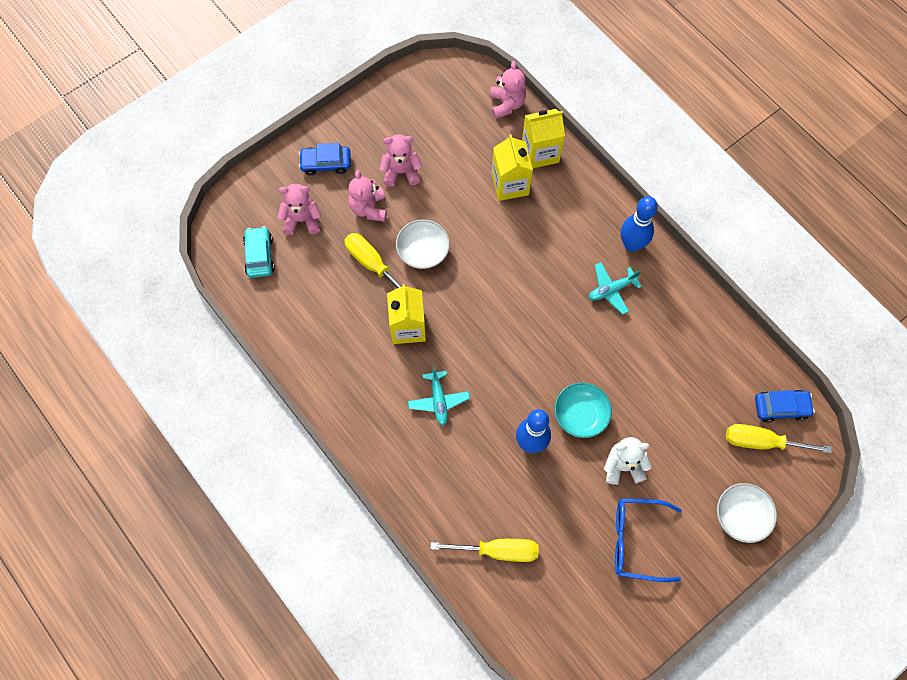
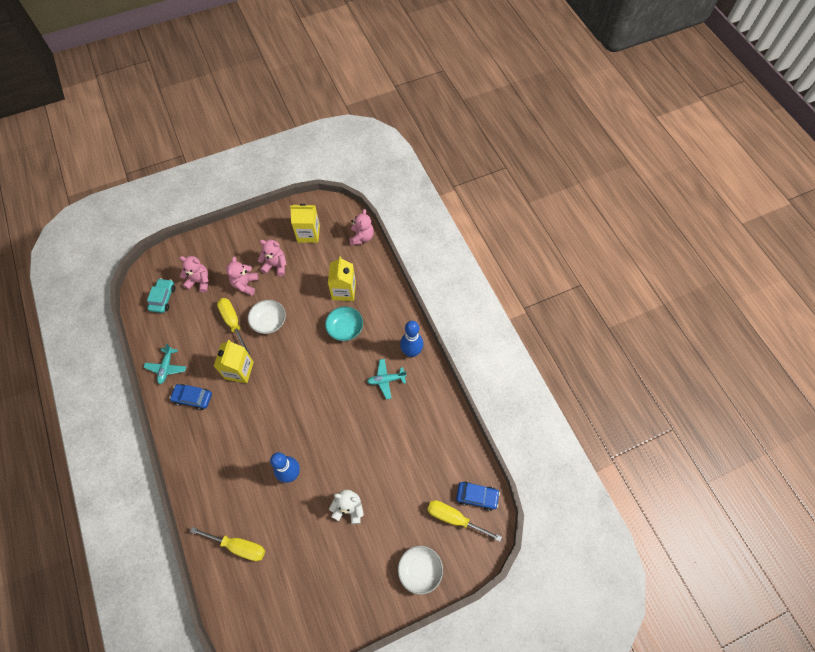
camera: 15 degrees right, 5 degrees down
(326, 163) = (229, 248): blue car -> blue car (193, 398)
(438, 400) = (240, 426): turquoise plane -> turquoise plane (166, 367)
(540, 152) = (372, 274): yellow carton -> yellow carton (308, 233)
(580, 415) = (332, 463): turquoise bowl -> turquoise bowl (345, 328)
(636, 541) = (338, 567): blue glasses -> none

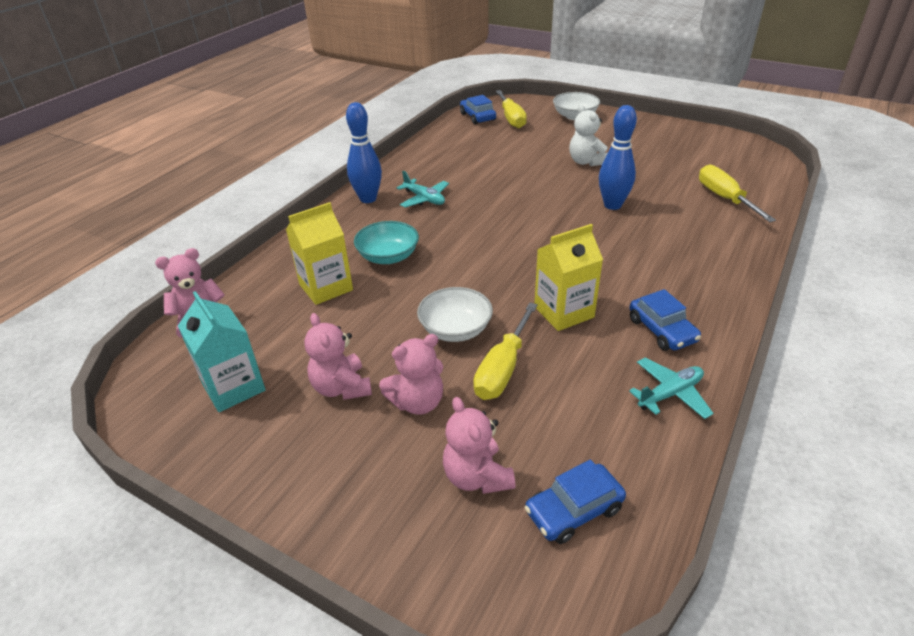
camera: 125 degrees left, 25 degrees down
(163, 298) = (574, 510): turquoise car -> blue car
(308, 233) = (233, 387): yellow carton -> turquoise carton

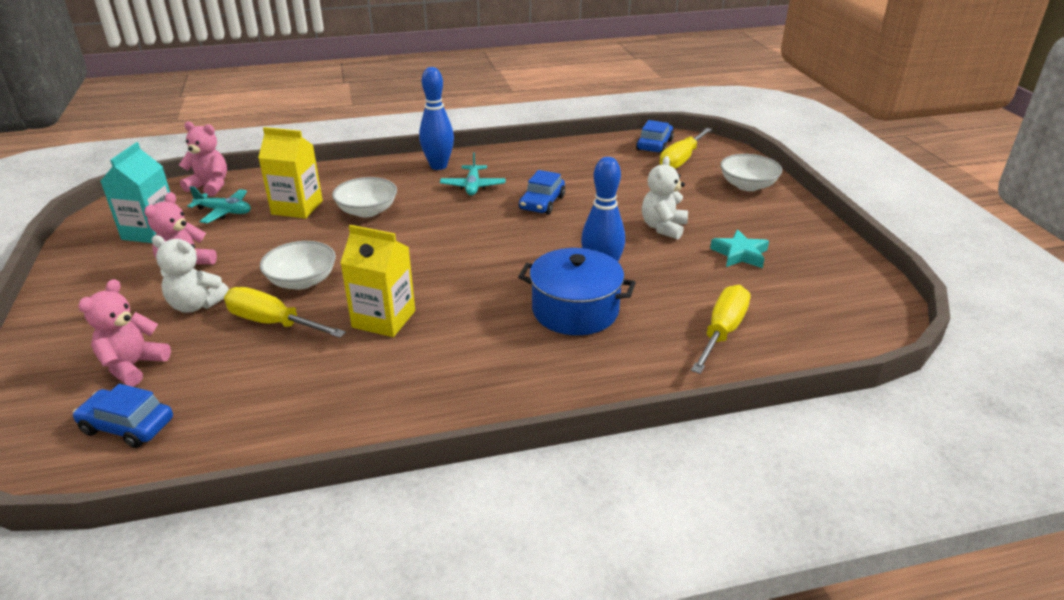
camera: 45 degrees right, 5 degrees down
(388, 256) = (367, 211): turquoise bowl -> white bowl
(417, 402) = (196, 305): pink teddy bear -> white teddy bear
(503, 368) = (273, 323): yellow screwdriver -> yellow screwdriver turned 45 degrees clockwise
(645, 233) = (575, 310): none -> blue pot
(649, 155) = (740, 254): none -> turquoise star
(662, 330) = (415, 381): blue car -> blue car (542, 203)
(670, 394) = (320, 421): turquoise plane -> turquoise plane (224, 212)

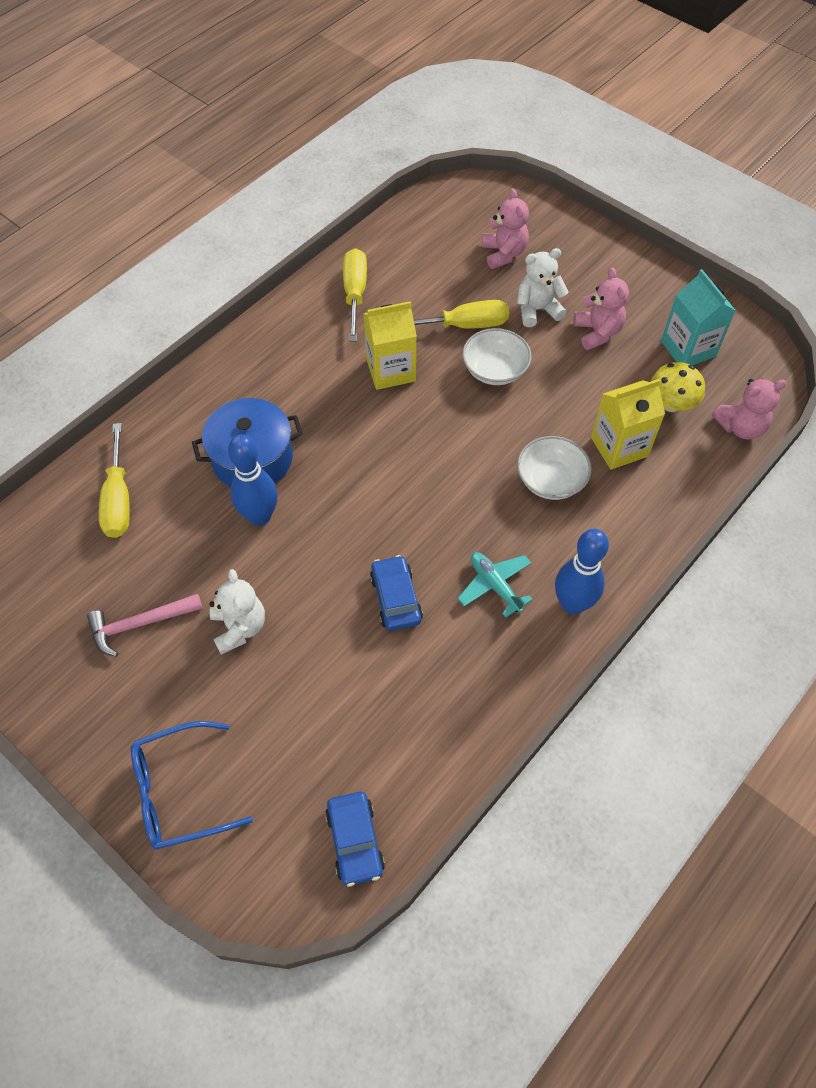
camera: 145 degrees right, 25 degrees up
(127, 426) = (449, 226): blue car -> none
(224, 212) = (671, 403): turquoise plane -> yellow mushroom
(681, 160) = (295, 815): yellow screwdriver -> yellow screwdriver (355, 294)
(740, 254) = (140, 624): turquoise star -> pink hammer
(747, 185) = (179, 792): white bowl -> blue glasses

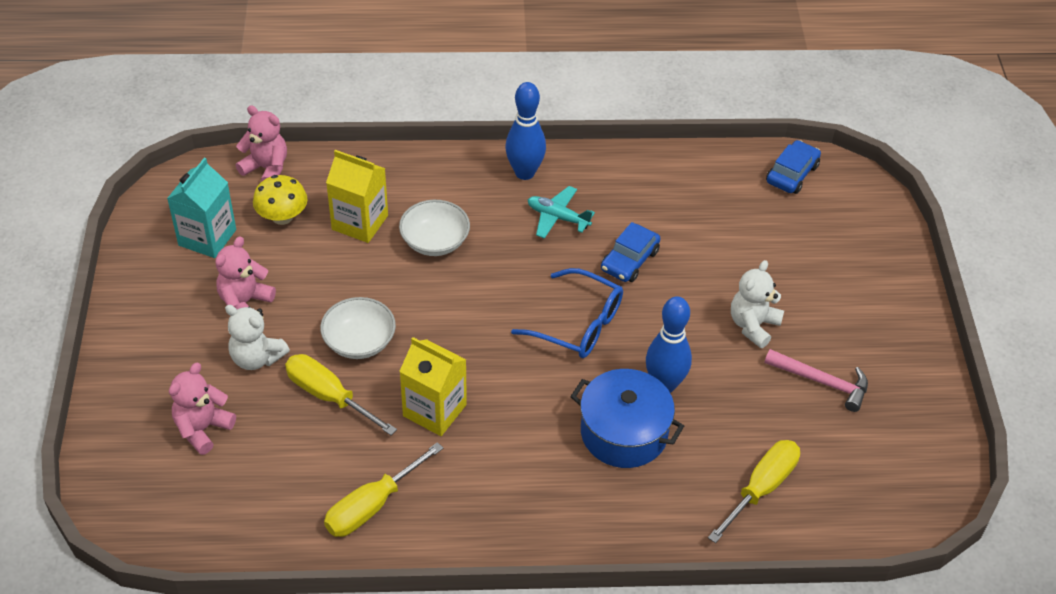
camera: 135 degrees left, 10 degrees down
(179, 792) = (877, 269): blue glasses -> blue glasses (578, 324)
(495, 585) = (557, 217): turquoise plane -> turquoise plane turned 105 degrees clockwise

